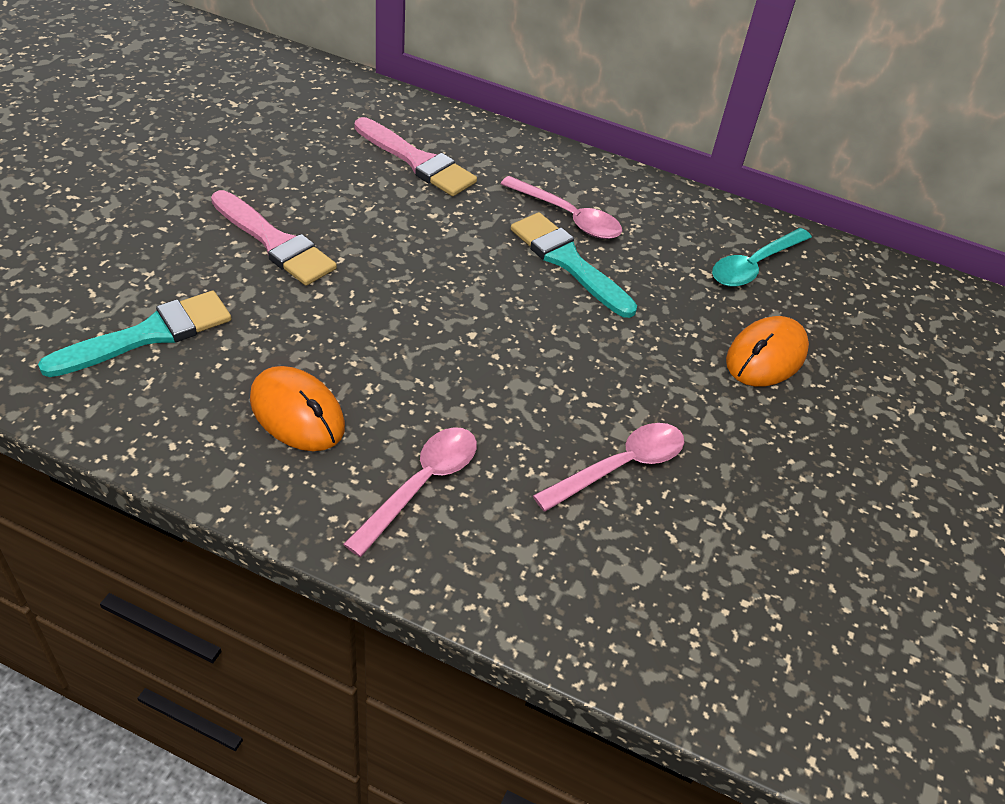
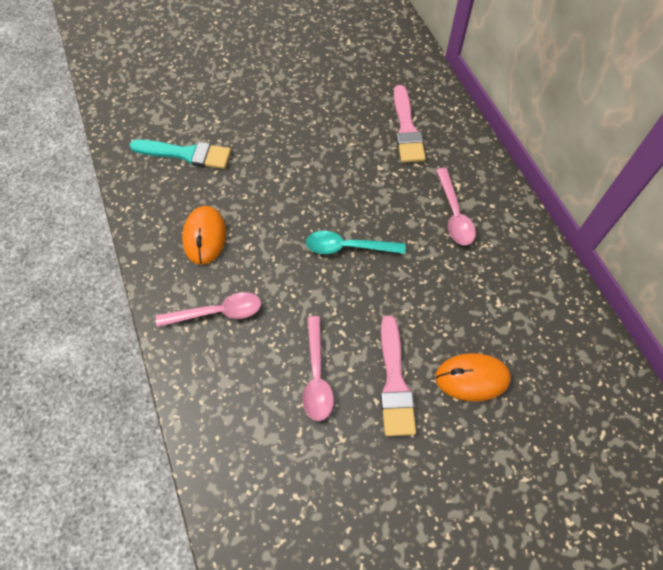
camera: 50 degrees right, 15 degrees up
(275, 242) = (286, 137): pink brush -> pink brush (394, 382)
(568, 262) = (422, 242): turquoise brush -> none
(620, 466) = (317, 376): pink spoon -> pink spoon turned 75 degrees clockwise
(754, 266) = (535, 318): turquoise spoon -> turquoise spoon (347, 247)

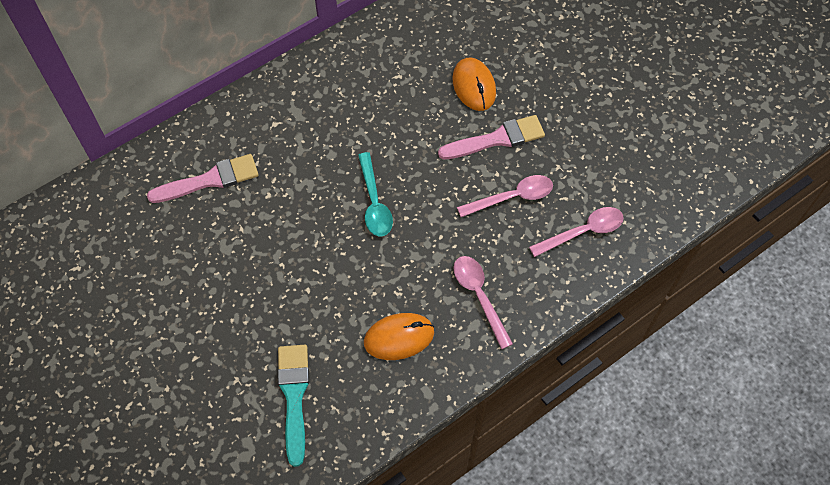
camera: 105 degrees left, 0 degrees up
(454, 214) = (312, 121): pink spoon -> pink spoon (583, 232)

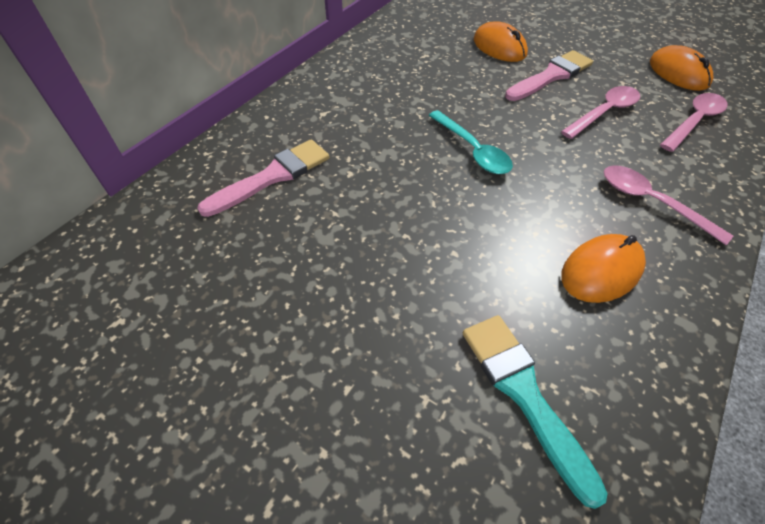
camera: 20 degrees left, 10 degrees down
(619, 172) = (678, 73): none -> orange mouse

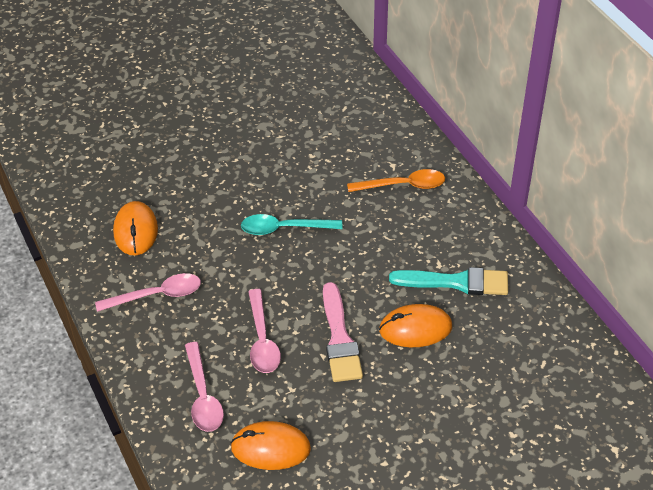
camera: 120 degrees right, 5 degrees down
(272, 176) = (337, 118): pink brush -> none
(347, 98) = (403, 185): none -> orange spoon
(523, 393) = (107, 158): turquoise brush -> turquoise brush (456, 282)

